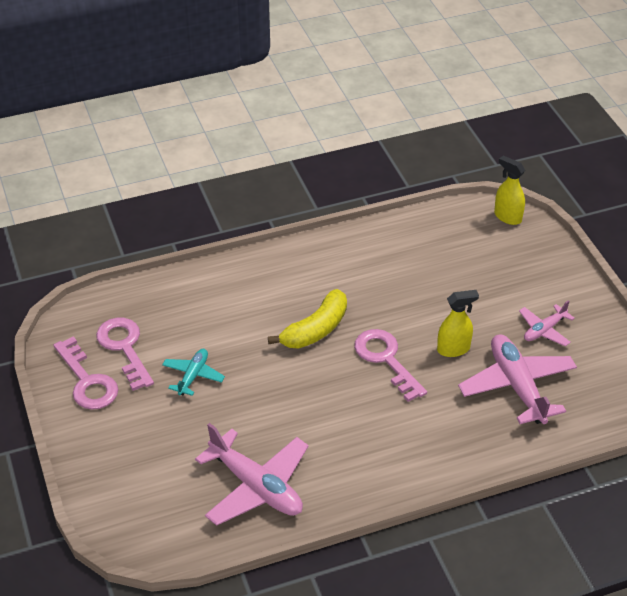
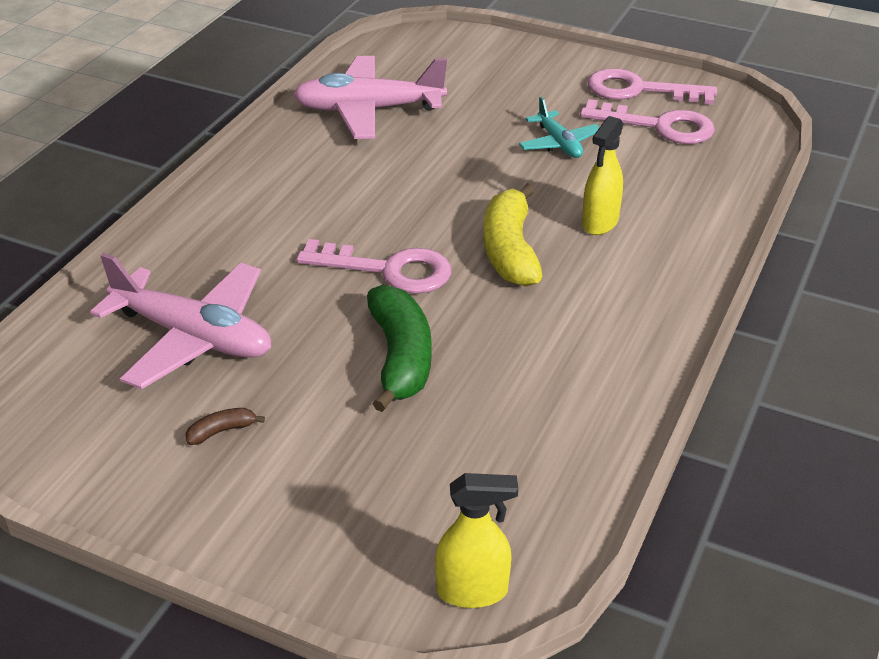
camera: 135 degrees right, 5 degrees down
(434, 311) = (400, 358): none -> green banana
(453, 349) = (321, 329): yellow spray bottle -> yellow spray bottle (600, 223)
(544, 330) = (222, 431): pink plane -> brown banana

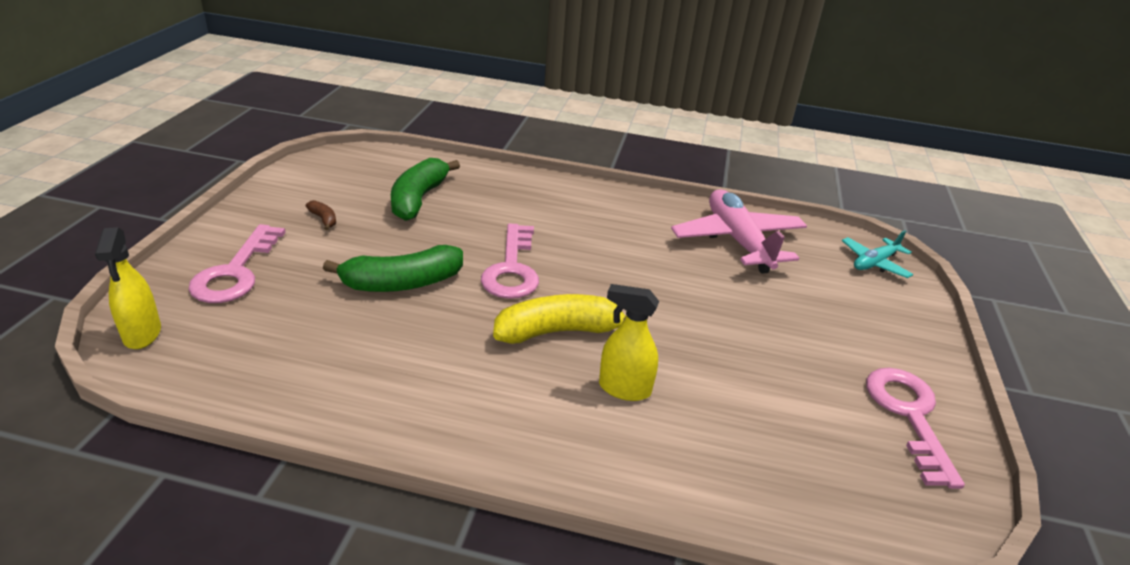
camera: 75 degrees right, 5 degrees down
(193, 337) = (418, 199): pink plane -> green banana
(559, 143) = (753, 355): turquoise plane -> turquoise plane (874, 263)
(659, 126) = (840, 434): pink key -> pink key (236, 272)

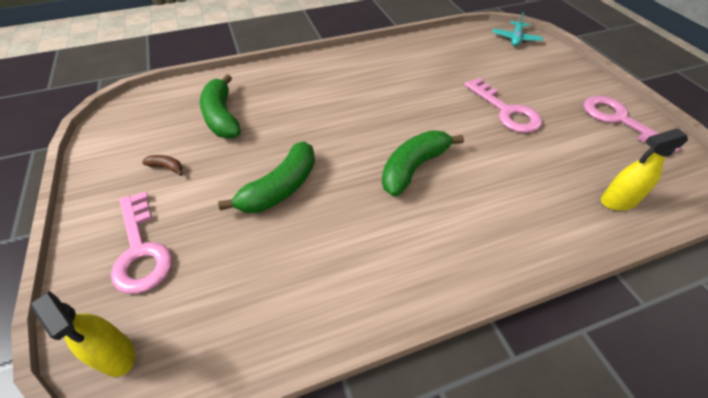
camera: 30 degrees left, 15 degrees up
(512, 269) = (340, 138): pink key -> pink key (506, 111)
(559, 331) = (414, 168): yellow banana -> green banana
(624, 389) = (487, 185): yellow spray bottle -> yellow spray bottle (618, 201)
(738, 241) = (441, 56): pink plane -> none

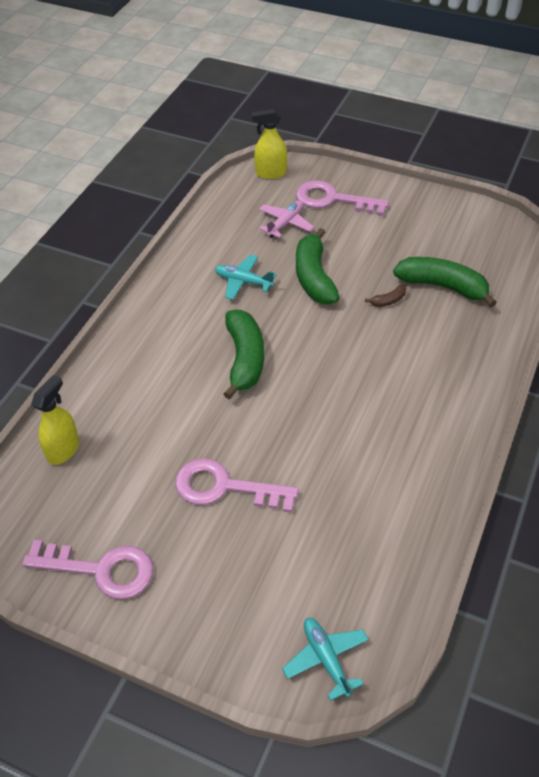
camera: 135 degrees right, 0 degrees up
(167, 167) = (404, 234): brown banana -> brown banana (388, 301)
(217, 262) = (285, 223): none -> pink plane
(336, 230) = (243, 282): none -> turquoise plane

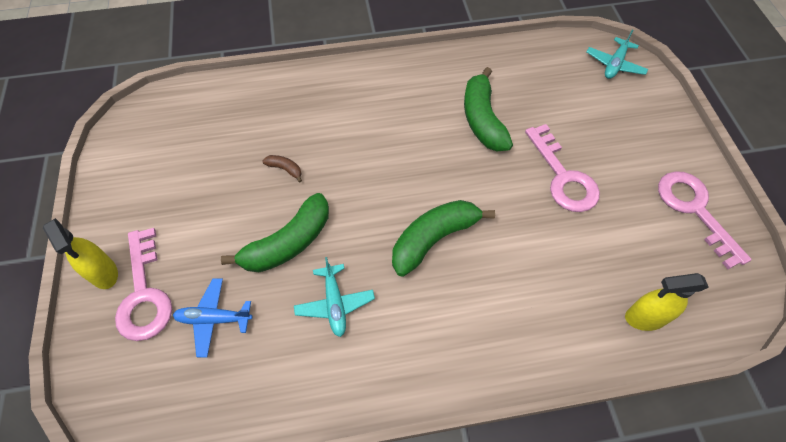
camera: 125 degrees left, 10 degrees up
(270, 173) = (116, 397): yellow spray bottle -> yellow spray bottle (104, 273)
(285, 223) = (214, 319): pink plane -> blue plane
(443, 286) = (241, 139): green banana -> green banana (482, 119)

